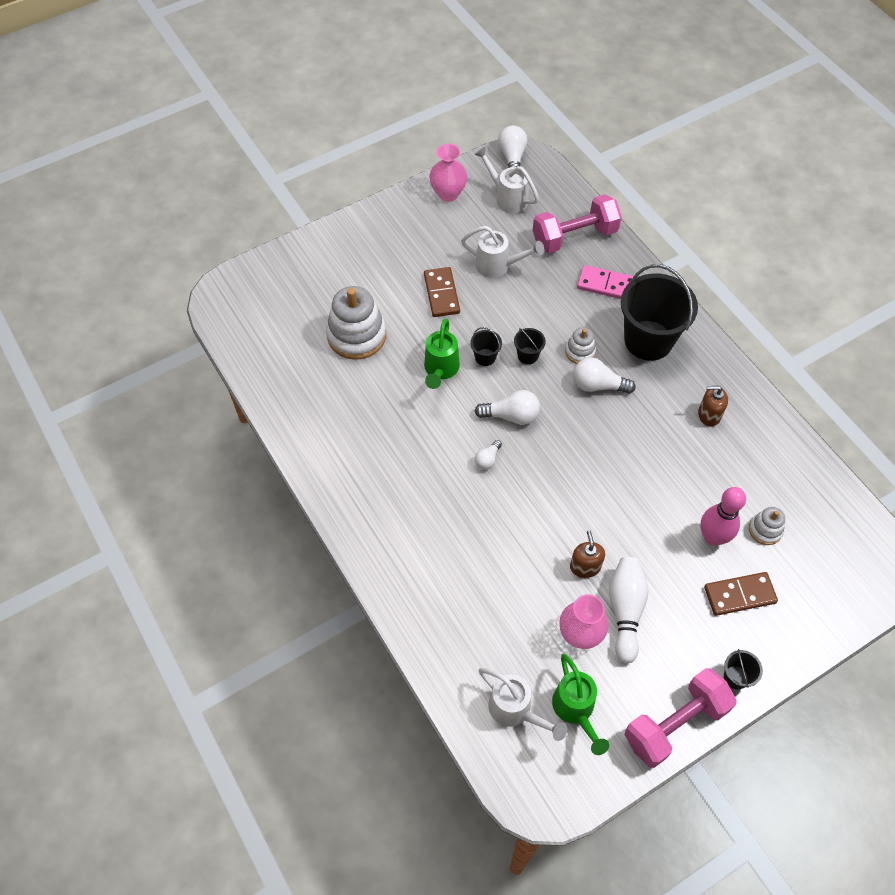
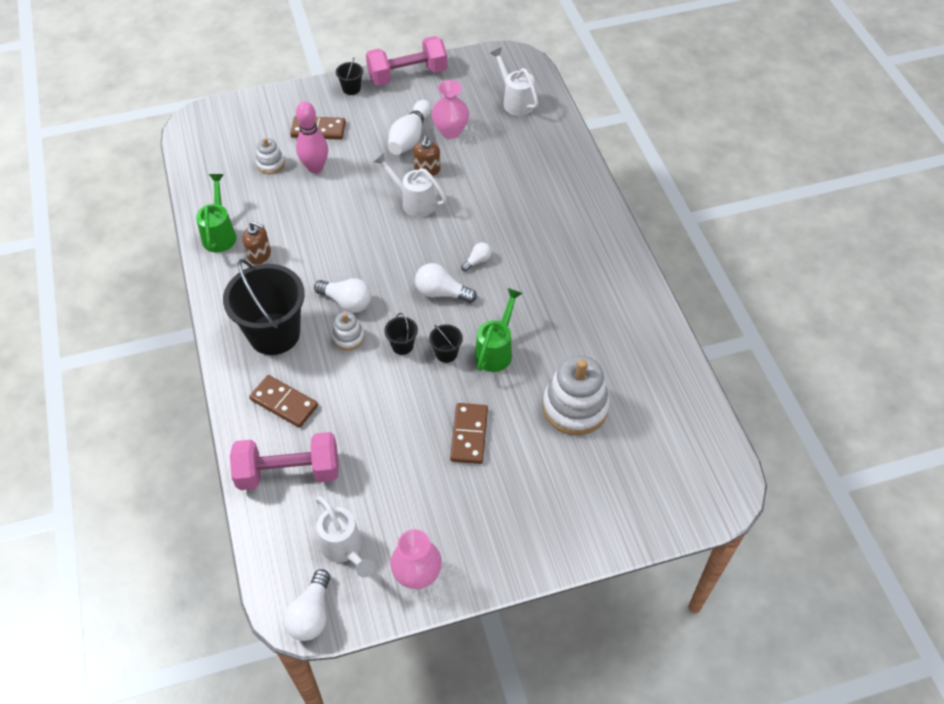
camera: 165 degrees left, 5 degrees down
(498, 266) = (393, 454): white watering can -> white watering can (413, 201)
(576, 711) = (472, 93): green watering can -> green watering can (220, 233)
(606, 285) = (284, 403): pink domino -> brown domino

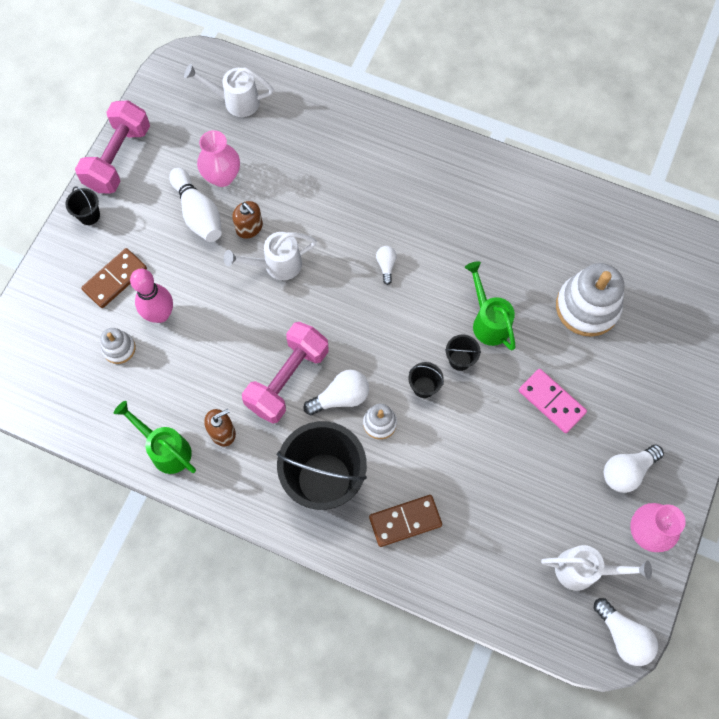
camera: 50 degrees left, 15 degrees up
(288, 472) = (478, 564): pink dumbbell -> pink dumbbell (287, 379)
(441, 293) = (395, 317): white light bulb -> white light bulb (626, 471)
(469, 435) = (551, 402): brown domino -> pink domino

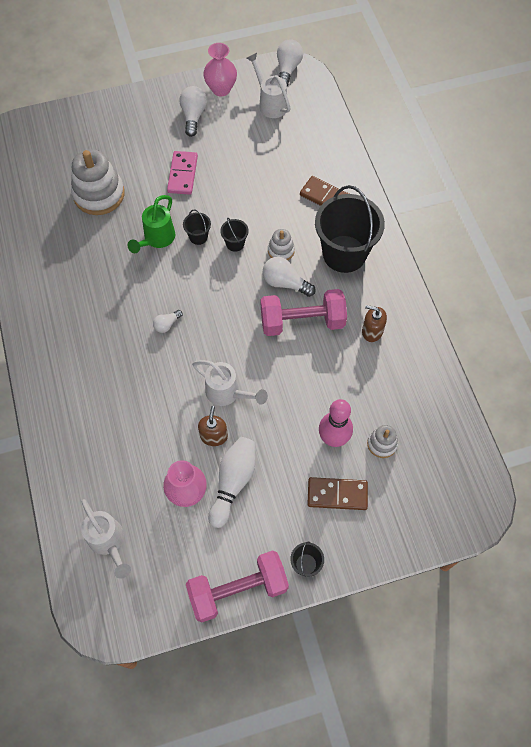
camera: 130 degrees left, 5 degrees down
(165, 449) = (415, 355): green watering can -> none
(626, 471) = (193, 116): white light bulb -> white light bulb turned 105 degrees counterclockwise

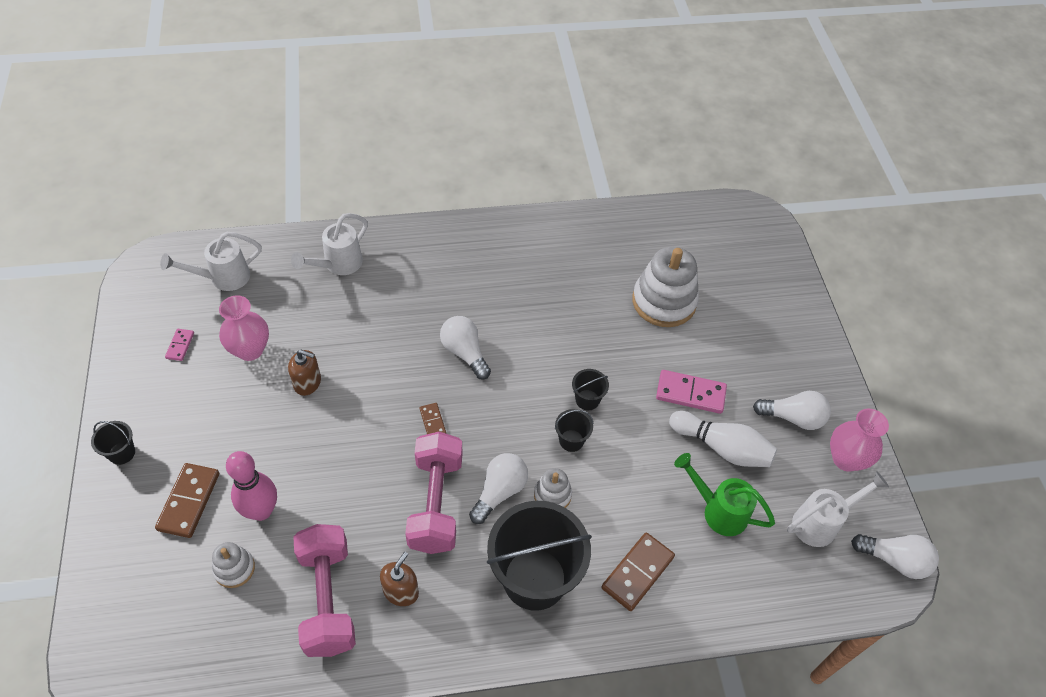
camera: 95 degrees right, 10 degrees down
(156, 239) = (589, 354): green watering can -> green watering can (718, 510)
(167, 324) = (464, 353): white light bulb -> white light bulb, size x1.70
(191, 555) = (180, 345): none -> pink domino
(228, 393) = (356, 404): white watering can -> white watering can (338, 265)
(233, 482) = (245, 394): white bowling pin -> white bowling pin (722, 447)
(234, 336) = (433, 421): none -> brown domino
(238, 589) = (124, 383): pink dumbbell -> pink dumbbell (328, 599)

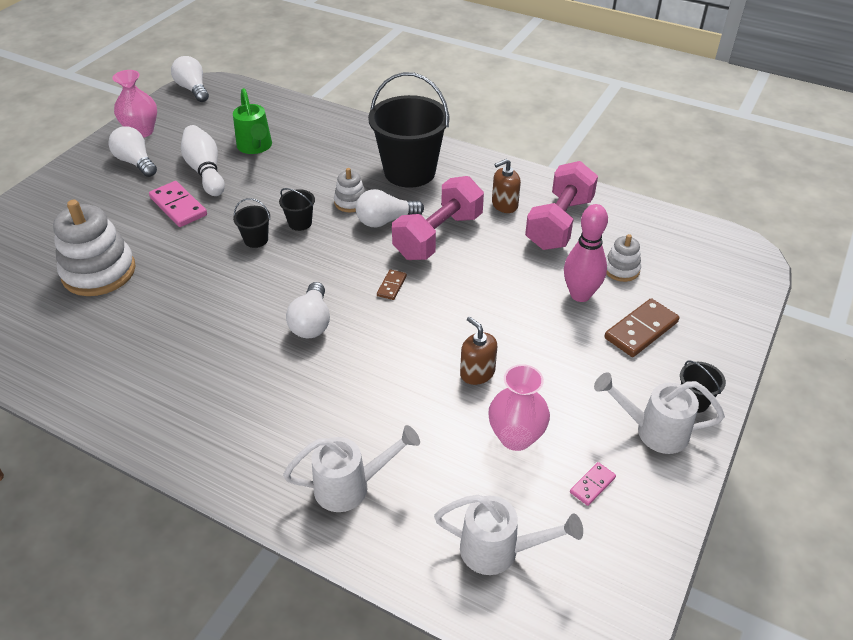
camera: 140 degrees left, 10 degrees down
(637, 572) = (343, 147): brown domino -> none
(821, 522) = (205, 117): white watering can -> white watering can (652, 431)

